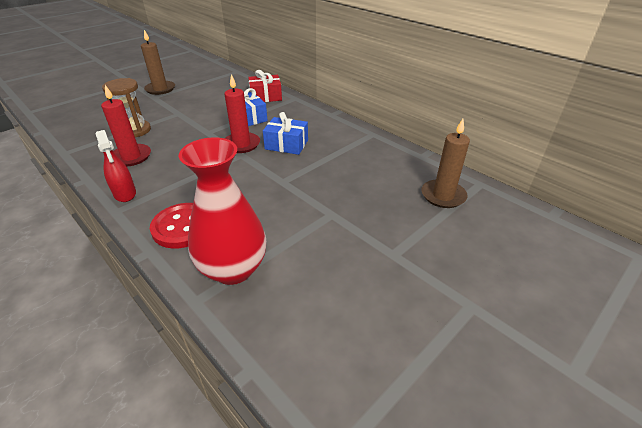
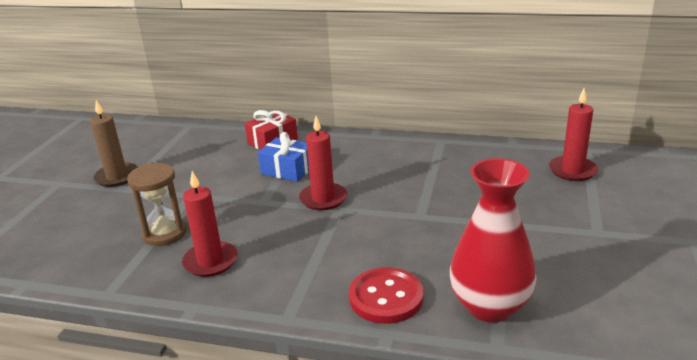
camera: 30 degrees left, 10 degrees down
(125, 194) = (268, 298): red spray bottle -> none
(286, 144) = (372, 181): blue gift -> none
(443, 196) = (572, 171): brown candle -> red candle

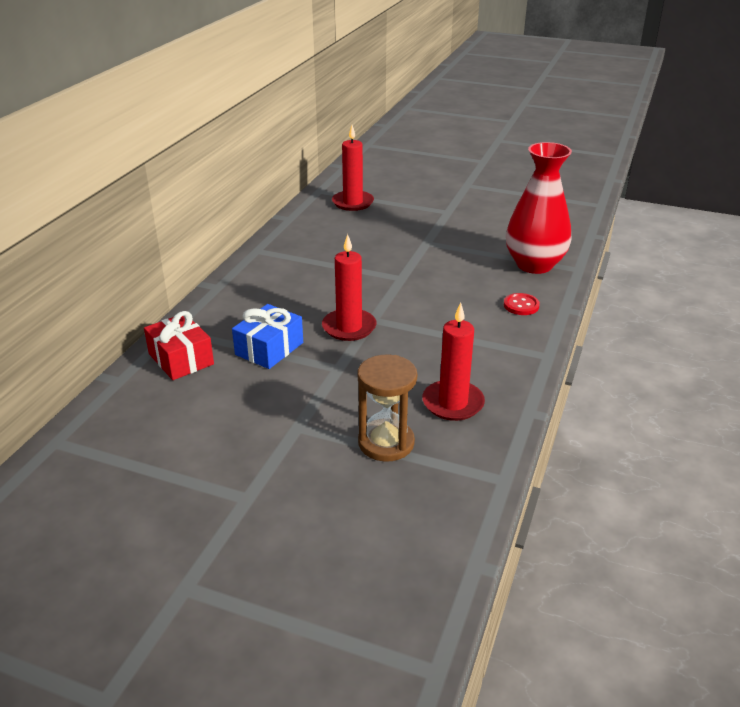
camera: 85 degrees left, 5 degrees up
(117, 177) = (203, 510): brown candle -> none
(386, 297) = (521, 305): red button -> red button, size x0.55

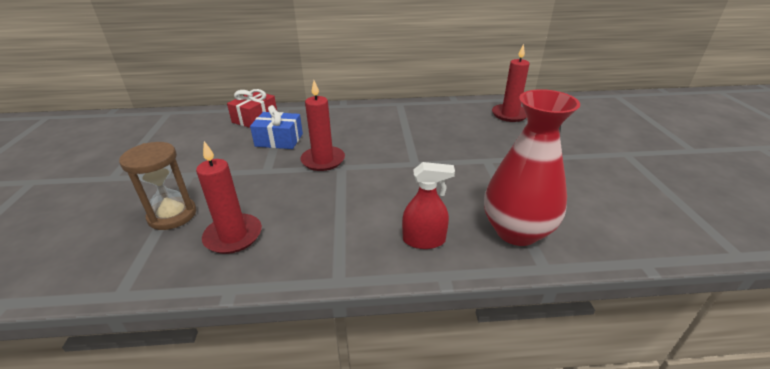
camera: 65 degrees right, 0 degrees up
(521, 305) = (424, 240): red button -> red spray bottle

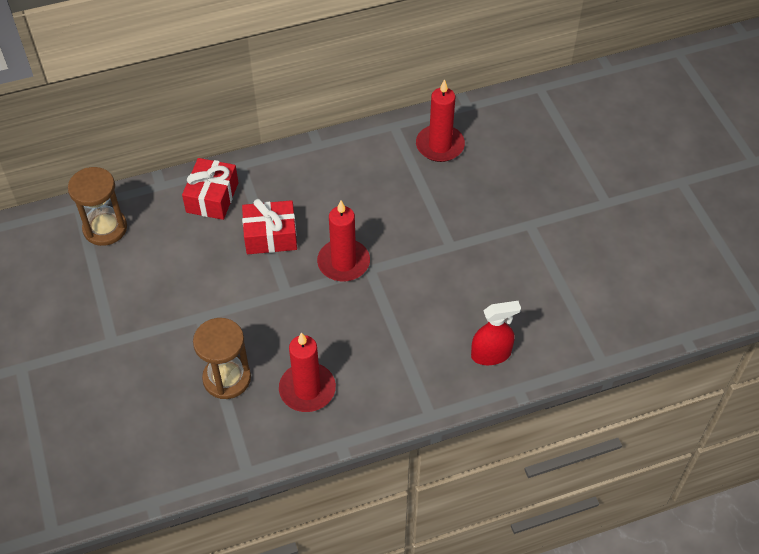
camera: 15 degrees left, 20 degrees up
(173, 123) = (105, 228): none -> brown hourglass
(279, 140) = (270, 236): blue gift -> red gift
(509, 114) = (544, 126): red candle -> red candle (440, 145)
(516, 231) = (574, 325): red vase -> none

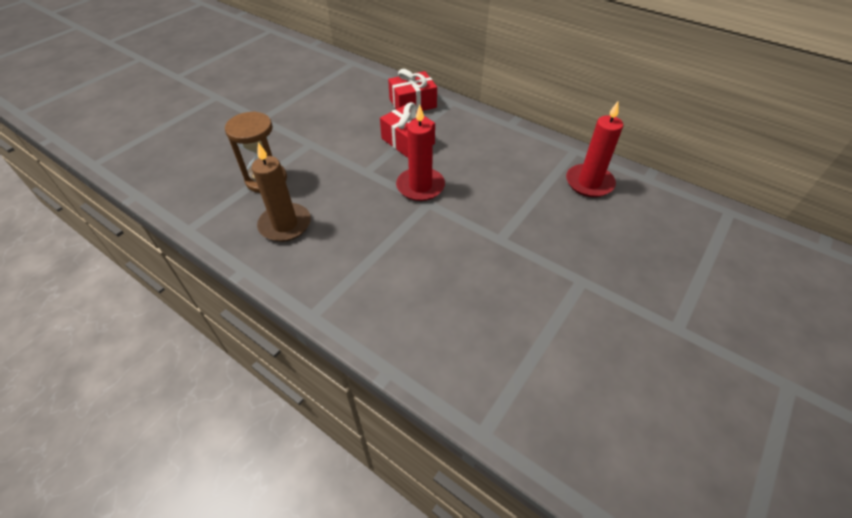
camera: 55 degrees right, 5 degrees down
(105, 228) = (346, 77): brown hourglass -> none
(307, 389) = (285, 225): red candle -> brown candle
(491, 354) = (412, 327): red spray bottle -> none

